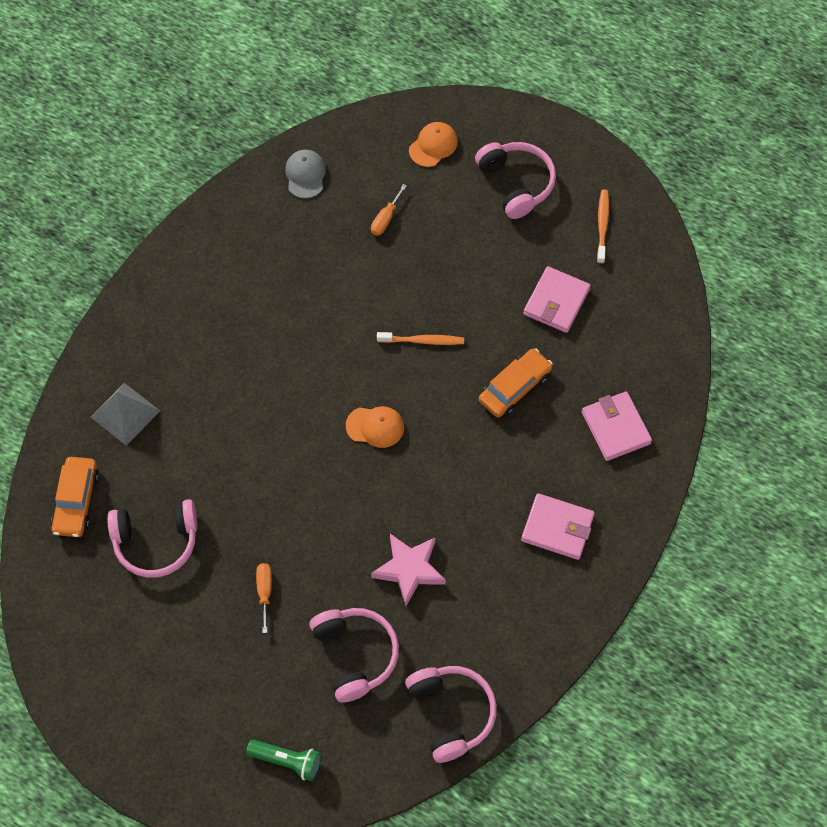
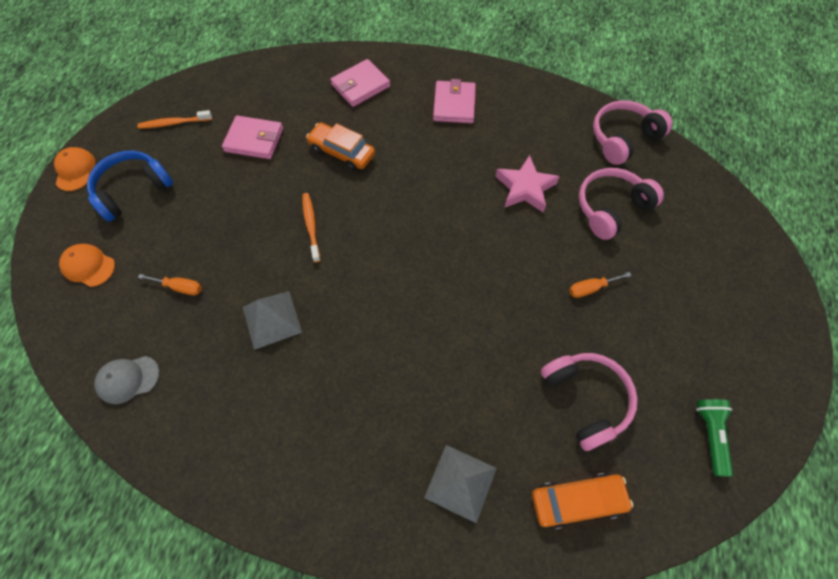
camera: 105 degrees left, 0 degrees up
(287, 761) = (717, 233): green flashlight -> green flashlight (710, 435)
(326, 291) = (272, 319): none -> grey pyramid
(375, 427) = (406, 242): orange cap -> orange cap (75, 170)
(516, 184) = (133, 190): pink headphones -> blue headphones

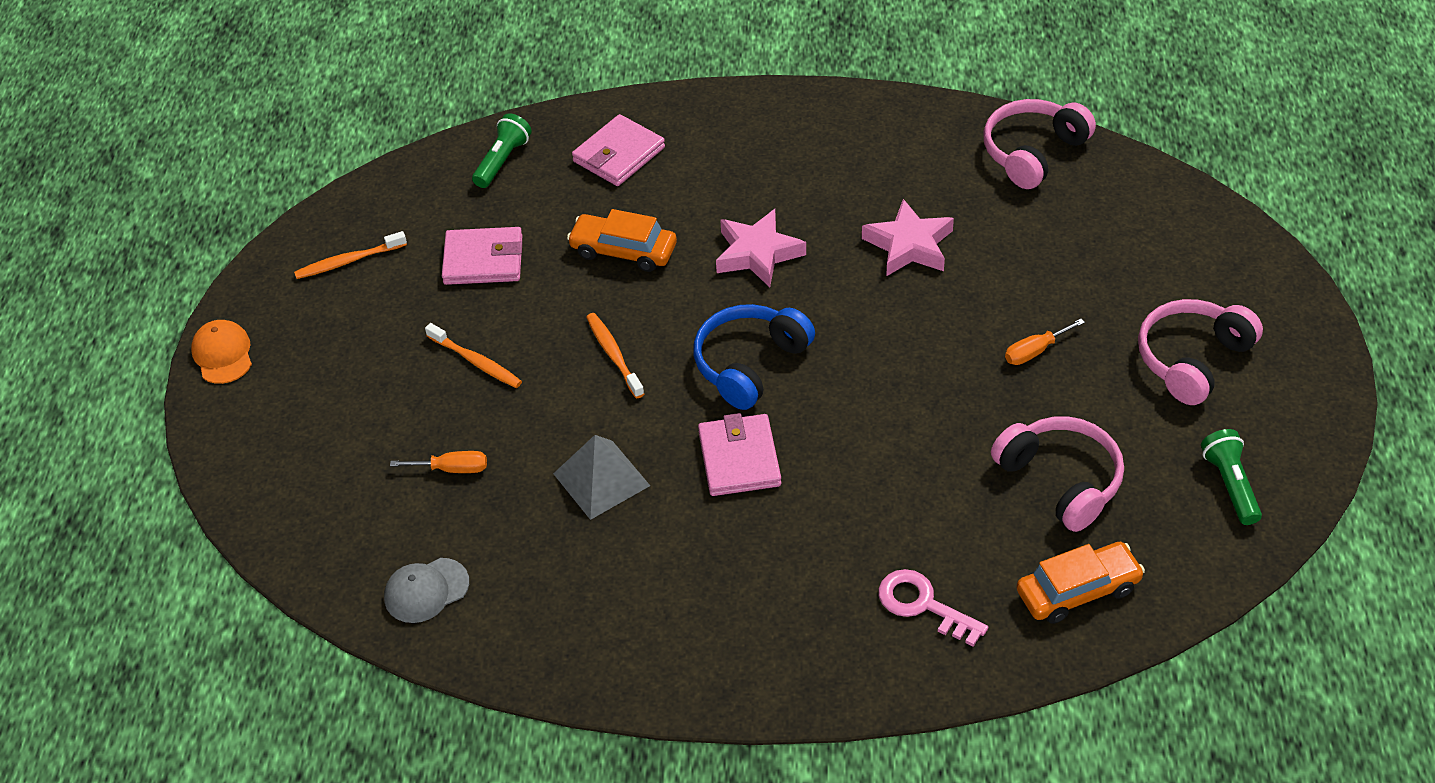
camera: 10 degrees left, 15 degrees down
(88, 266) = (304, 471): orange cap -> none
(133, 190) = (325, 362): blue headphones -> blue headphones (750, 364)
(224, 211) = (476, 362): none -> orange toothbrush
(289, 75) = (502, 161): none -> green flashlight
(425, 172) = (758, 253): none -> pink star
(454, 105) = (771, 154): pink wallet -> pink wallet (739, 459)
(460, 483) = (923, 605): grey pyramid -> pink key
(611, 208) = (1038, 247): pink headphones -> pink headphones (1192, 359)

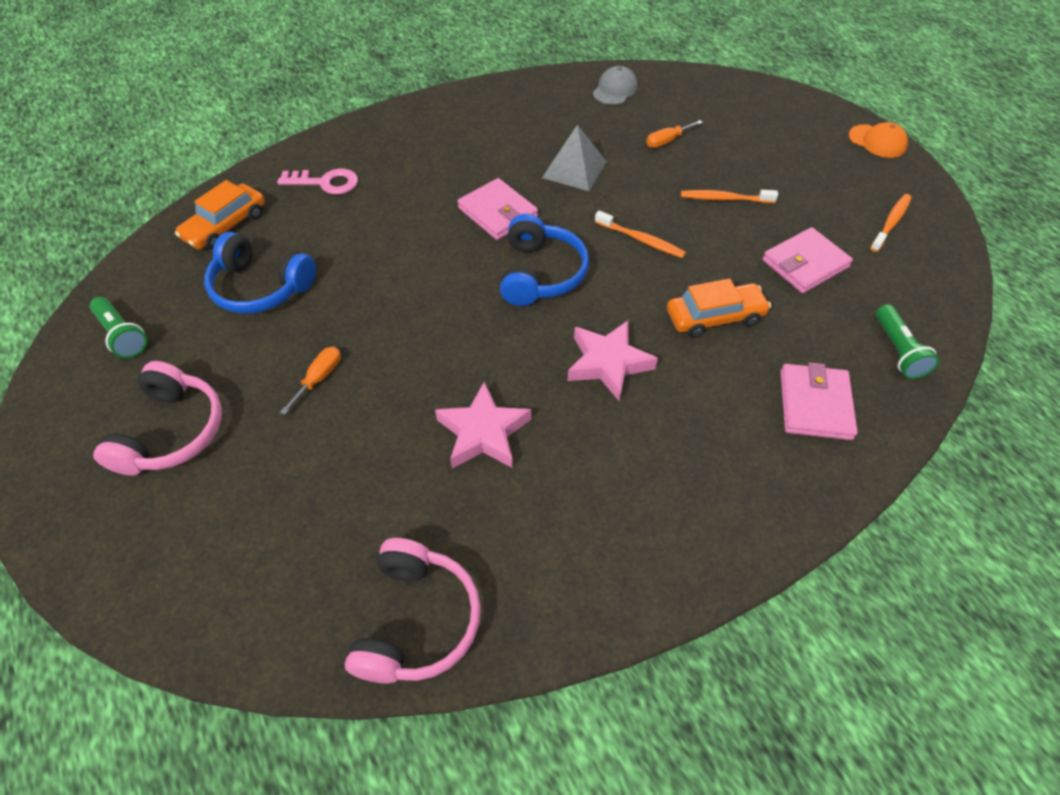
camera: 145 degrees right, 5 degrees up
(1061, 480) = (260, 287): pink headphones -> blue headphones

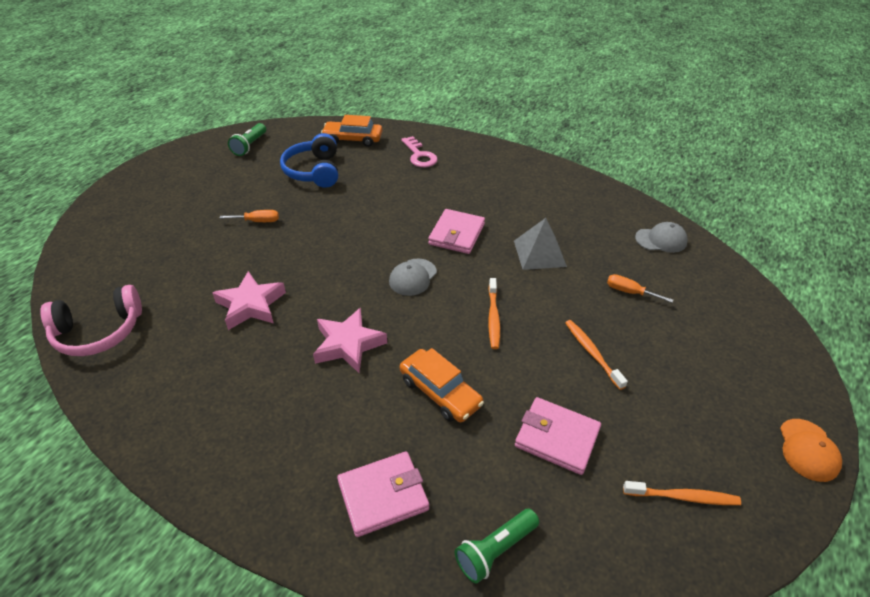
camera: 60 degrees right, 10 degrees down
(171, 432) = (194, 189): pink headphones -> none
(540, 273) = (413, 277): blue headphones -> grey cap

